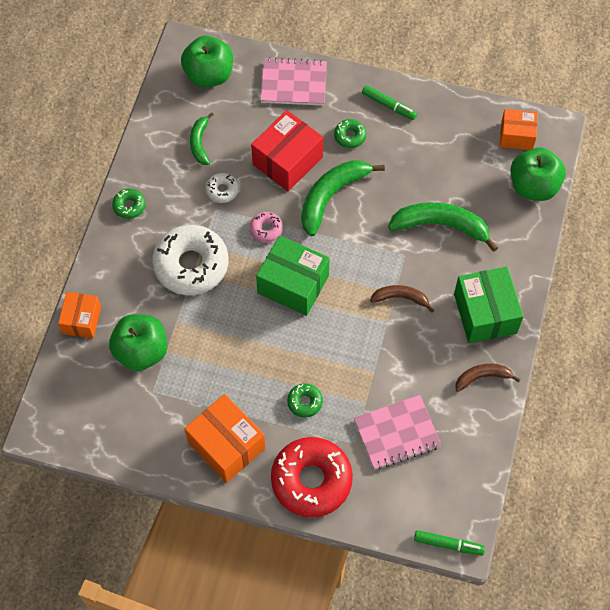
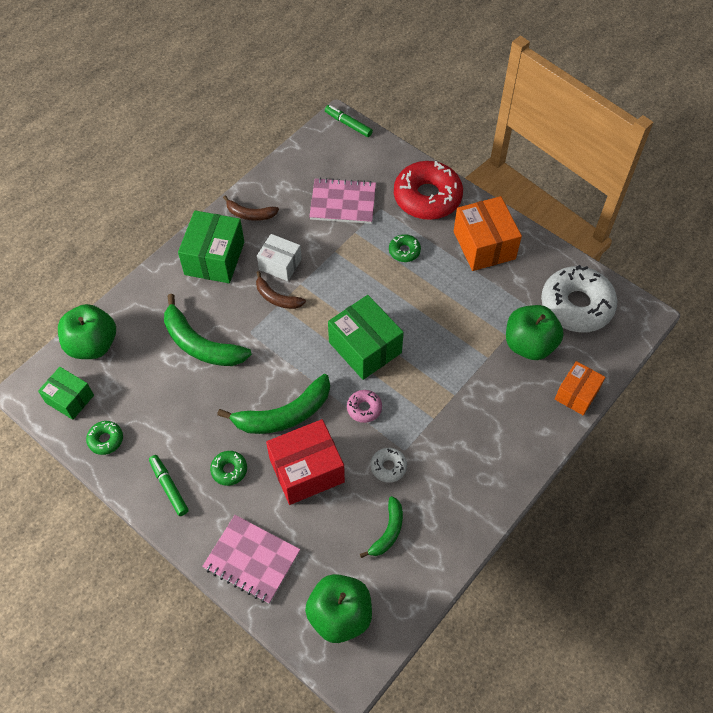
camera: 155 degrees left, 5 degrees down
(129, 206) = (491, 490): green donut -> green donut (106, 440)
(191, 265) = (452, 403): white donut -> white donut (576, 305)
(418, 334) = (280, 264): none -> white box
(516, 136) = (70, 399): orange box -> green box

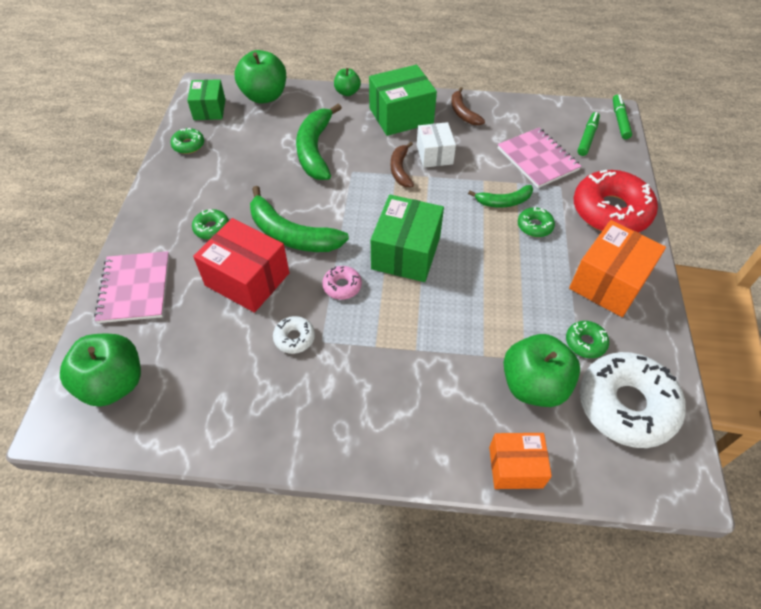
camera: 55 degrees right, 5 degrees down
(148, 278) = (347, 92): none -> green apple
(169, 487) = (171, 201): green marker -> green marker (587, 137)
(388, 531) = (224, 375): green banana -> green banana (503, 202)
(519, 293) = (585, 342): none -> green donut

